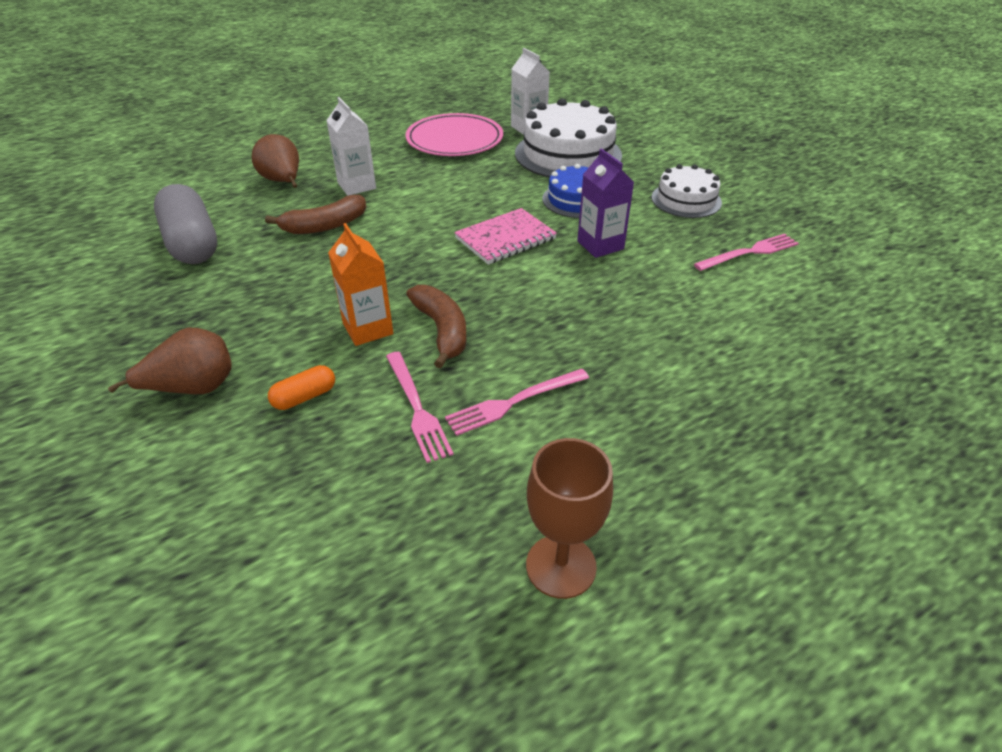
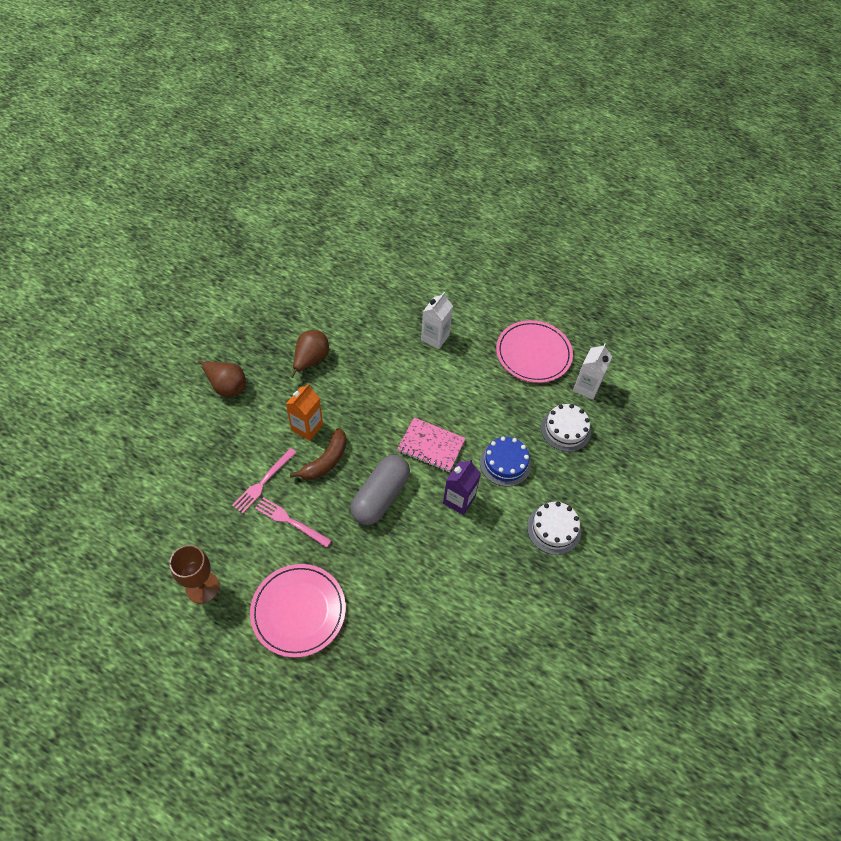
camera: 55 degrees right, 15 degrees up
(192, 243) = (326, 304): grey capsule -> grey capsule (380, 496)
(283, 182) = (412, 300): brown pear -> brown pear (310, 360)
(304, 397) = (245, 432): orange capsule -> none
(325, 226) = (382, 350): brown banana -> none
(568, 154) = (565, 430): white cake -> white cake, size x0.58
(680, 449) = (298, 611): none -> pink plate
(749, 252) = (509, 590): pink fork -> none

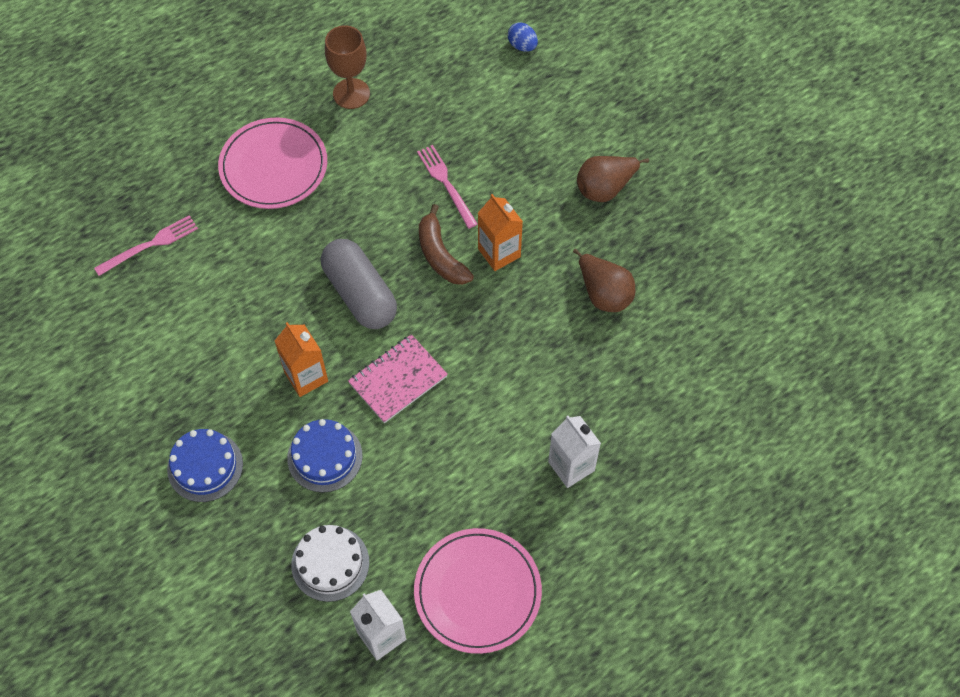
camera: 120 degrees right, 5 degrees up
(109, 484) = (522, 46): none -> blue egg
(290, 521) = (381, 193): pink fork -> pink fork (150, 245)
(459, 500) = (306, 377): purple carton -> orange carton
(554, 529) = (205, 466): white cake -> blue cake

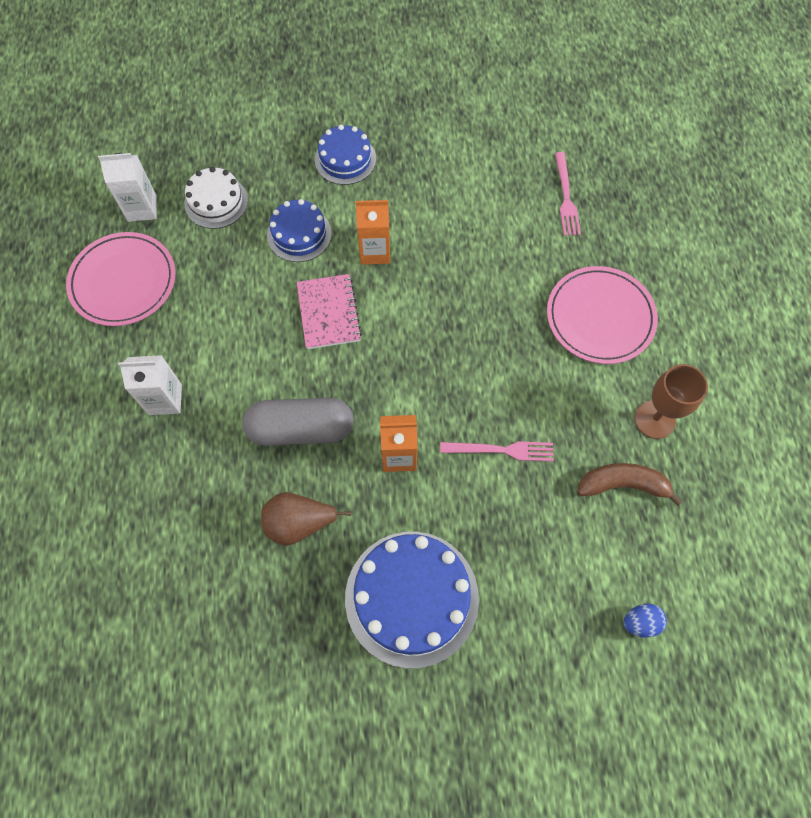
camera: 120 degrees right, 5 degrees up
(360, 294) = (426, 323): grey capsule -> grey capsule (301, 429)
(440, 255) = (426, 405): brown banana -> brown banana (623, 484)
(605, 188) = (411, 598): brown pear -> blue cake

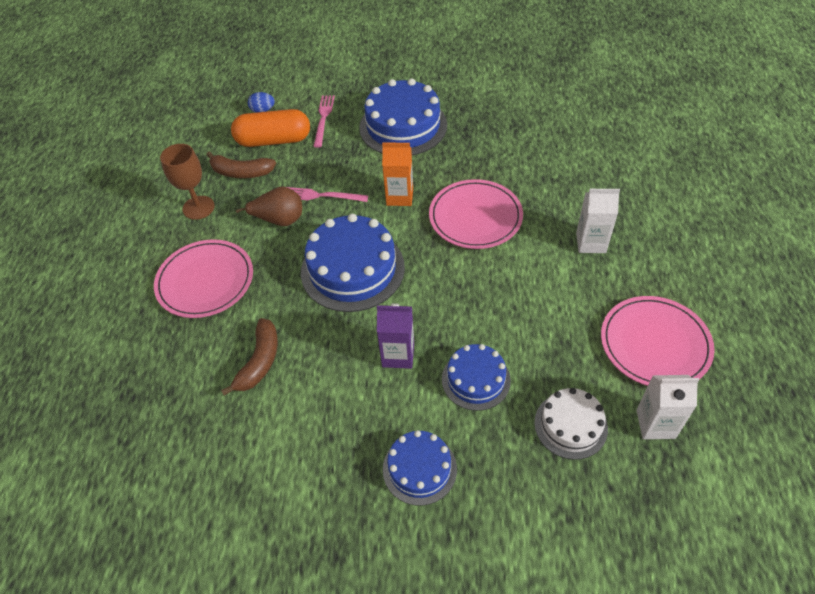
camera: 170 degrees left, 15 degrees down
(299, 523) = (477, 164): brown pear -> brown pear (279, 220)
(301, 429) = (475, 217): grey capsule -> pink plate
(329, 313) = (448, 301): pink notebook -> none
(375, 251) = (398, 355): orange carton -> purple carton
(438, 344) = (352, 269): none -> blue cake
(508, 235) = (260, 361): none -> brown banana
(566, 197) = (185, 398): pink fork -> pink fork (323, 118)
(599, 553) = (273, 140): none -> orange capsule

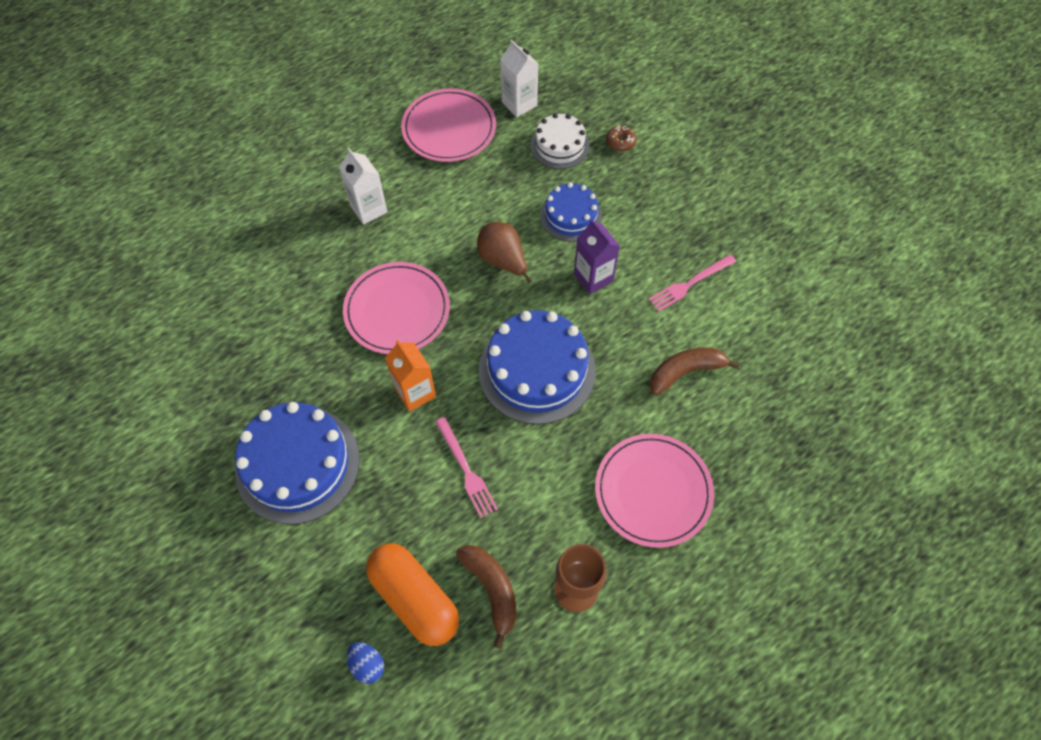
camera: 130 degrees left, 10 degrees up
(279, 220) = (528, 485): brown pear -> brown pear (503, 261)
(323, 118) = (337, 569): pink fork -> pink fork (690, 283)
(419, 469) = (668, 209): blue cake -> none
(537, 486) = (620, 142): none -> brown donut

